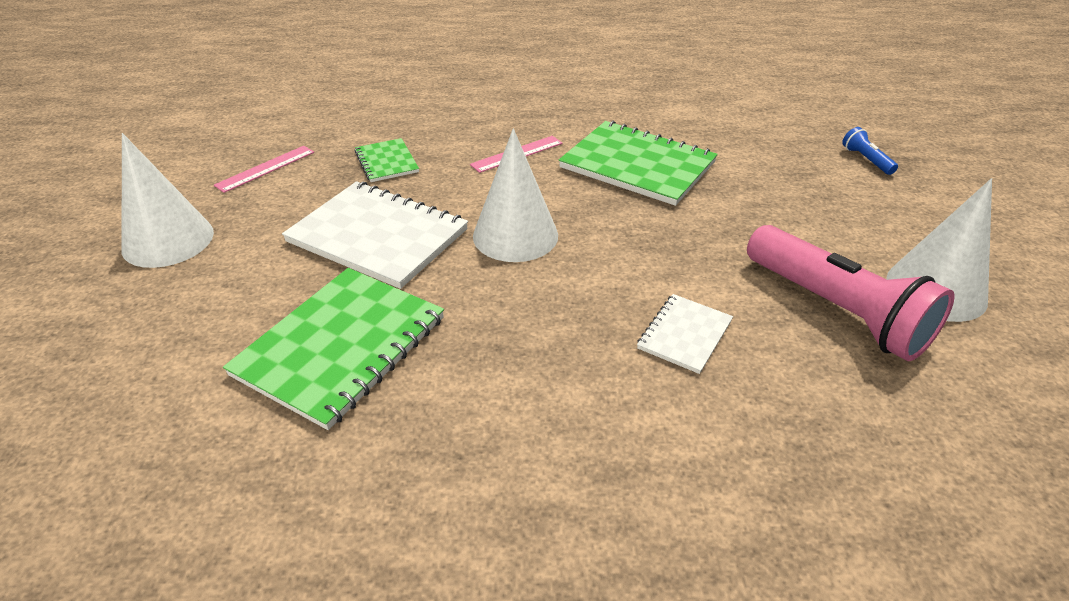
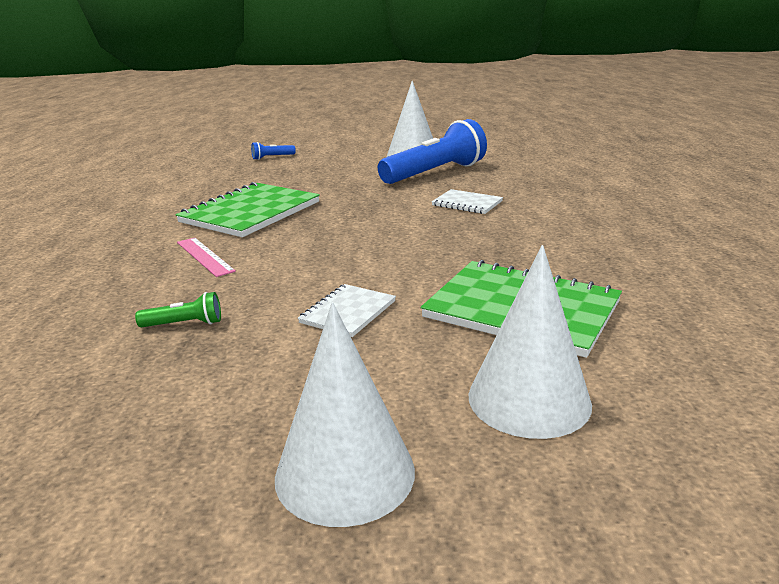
camera: 90 degrees left, 15 degrees down
(266, 168) = (153, 419): pink ruler -> none
(378, 236) = (348, 312): white notebook -> white notebook, size x0.51
(386, 162) = (184, 324): green notebook -> green flashlight
(515, 235) = (352, 251): white cone -> white cone (529, 399)
(836, 310) = (434, 173): pink flashlight -> blue flashlight

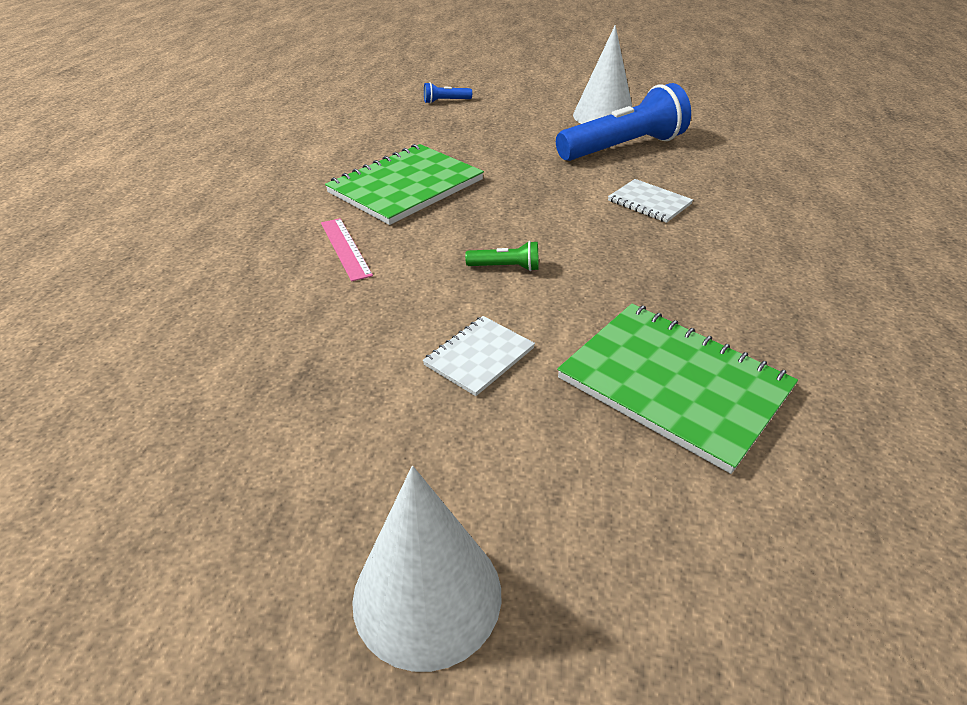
camera: 10 degrees right, 15 degrees up
(184, 324) = (306, 347): green flashlight -> green flashlight (505, 267)
(529, 399) = (649, 525): white cone -> none

